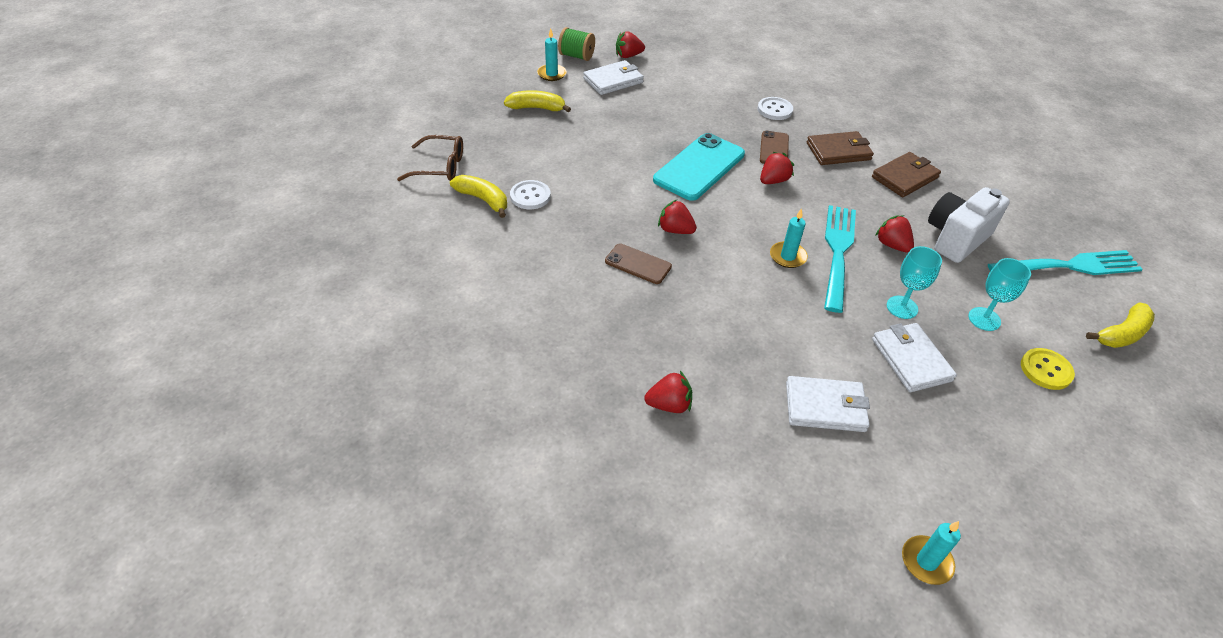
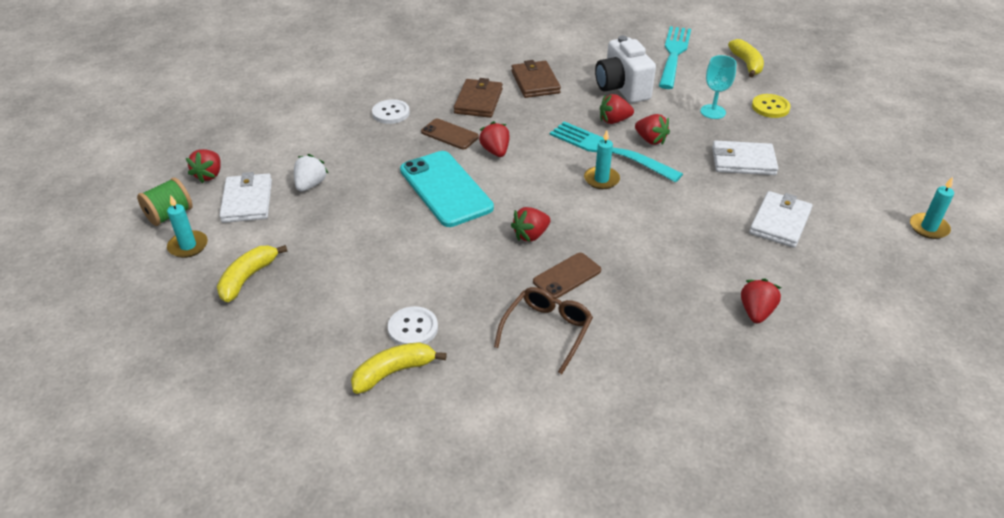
camera: 65 degrees left, 5 degrees down
(440, 167) = (300, 399): brown glasses -> brown glasses (547, 330)
(652, 101) = (310, 185): none -> white strawberry
(883, 278) = (650, 140): none -> red strawberry
(902, 307) = (686, 143): turquoise goblet -> none

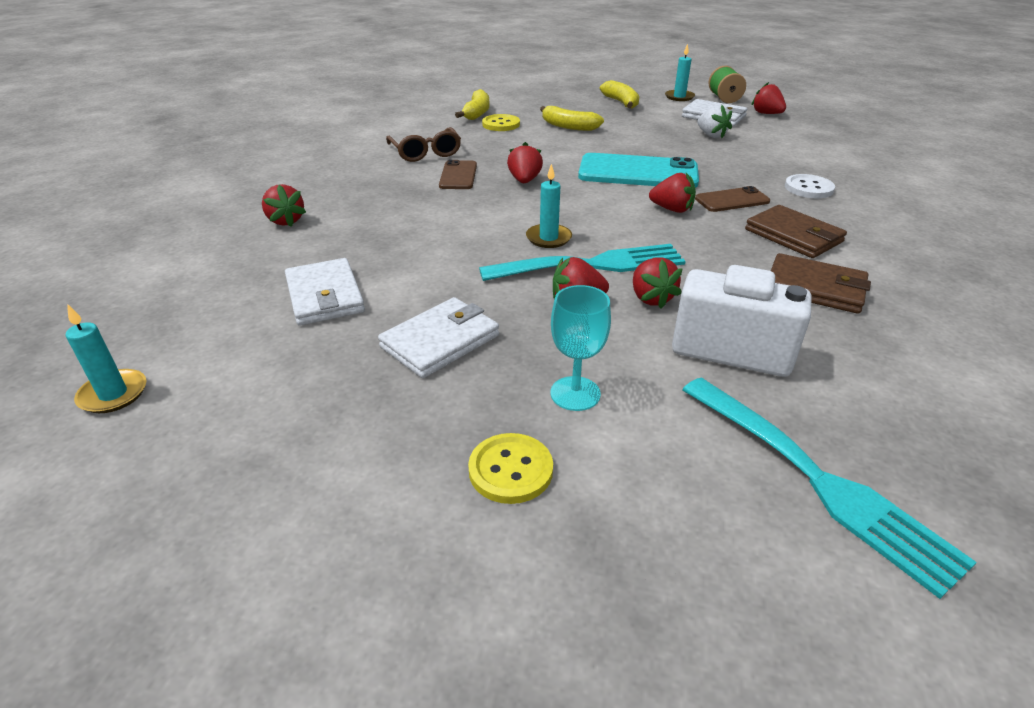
camera: 130 degrees right, 5 degrees down
(413, 328) = (501, 124): white button -> yellow button
(614, 121) = (651, 298): red strawberry -> red strawberry turned 135 degrees clockwise
(746, 64) = (691, 571): yellow banana -> yellow banana (568, 126)

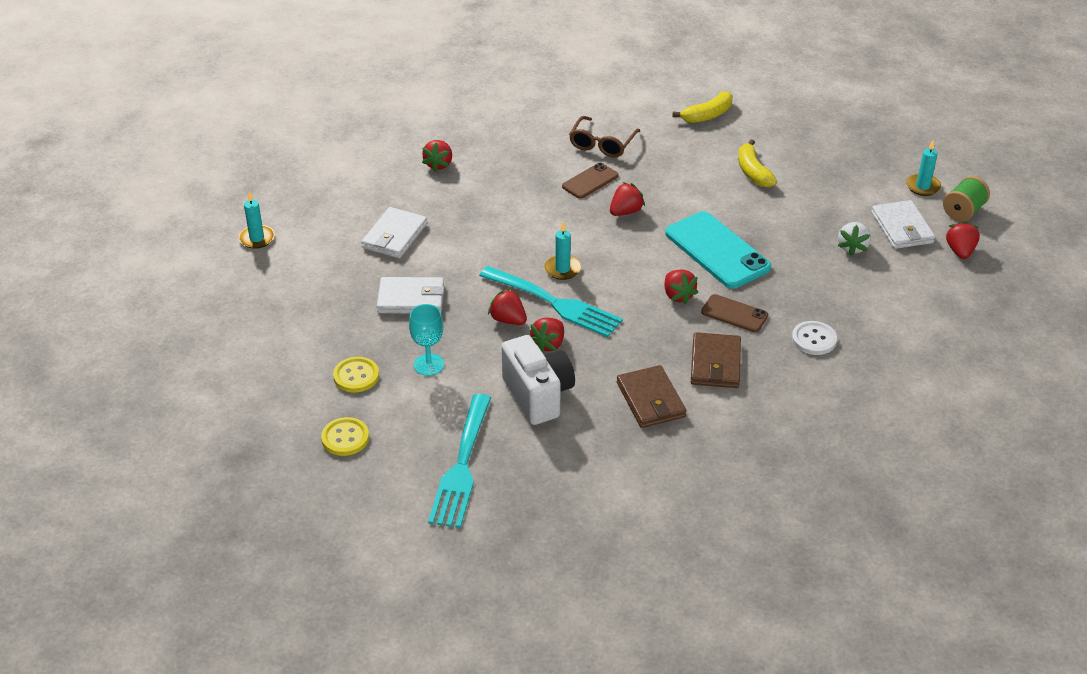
camera: 45 degrees right, 5 degrees up
(501, 124) = (704, 140): yellow button -> yellow button (345, 438)
(621, 103) = (853, 166): yellow banana -> none

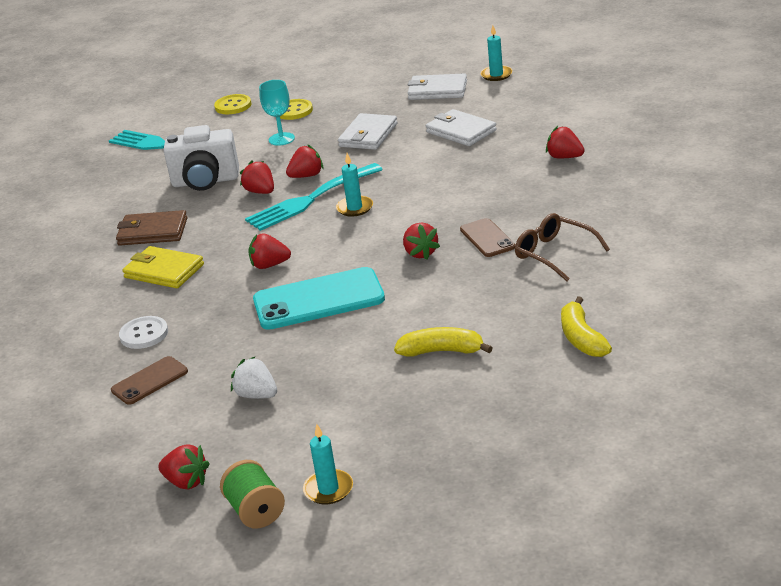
camera: 115 degrees right, 10 degrees down
(715, 364) = (164, 271): brown wallet -> yellow wallet
(734, 314) = (218, 293): brown phone -> brown phone (149, 381)
(902, 228) = (262, 445): white wallet -> white wallet (437, 90)

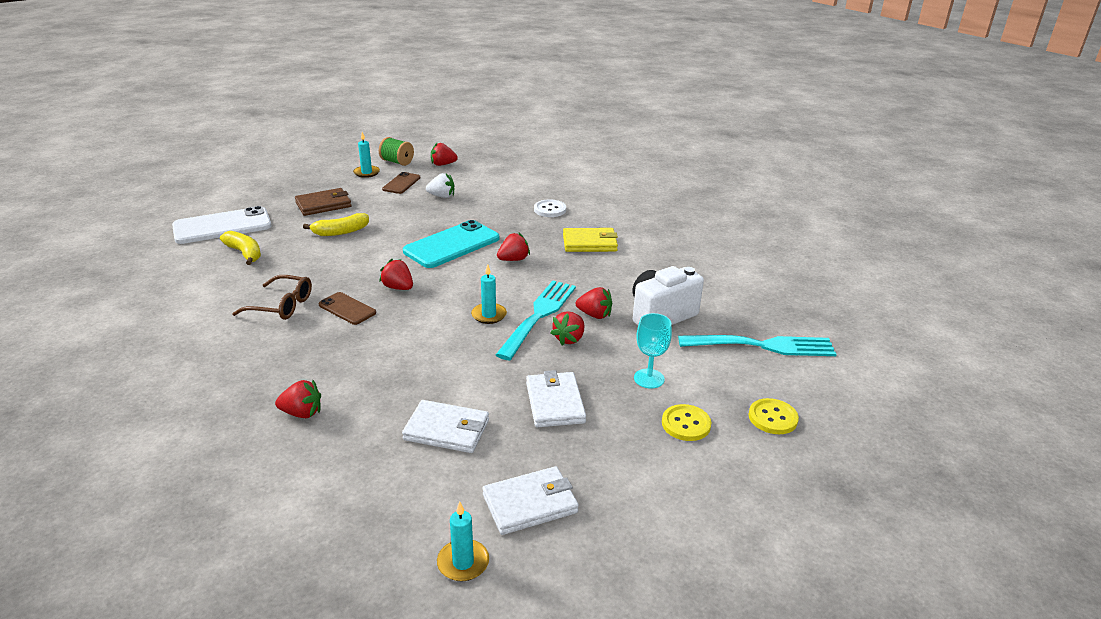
camera: 145 degrees right, 0 degrees up
(149, 381) = (514, 192): brown phone -> brown phone (401, 183)
(152, 232) = (641, 266): brown wallet -> brown wallet (323, 205)
(606, 399) = (222, 226): none -> white phone

